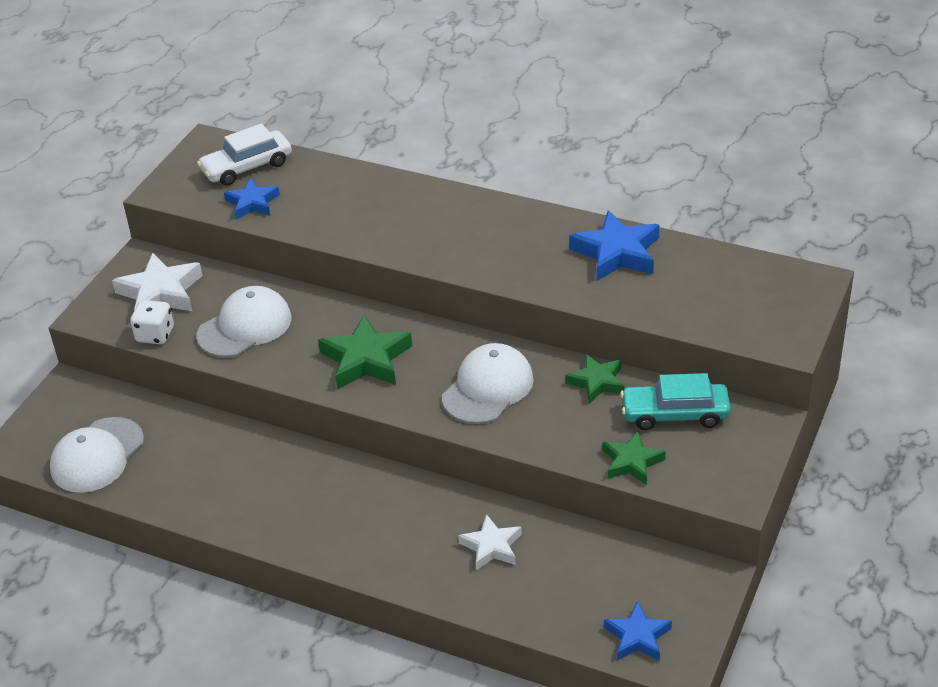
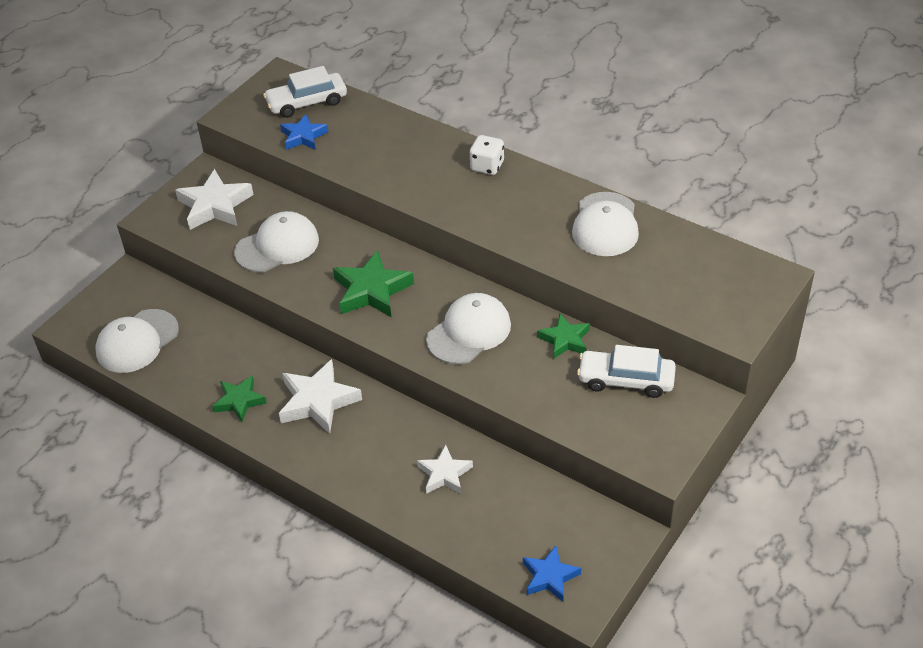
camera: 10 degrees right, 5 degrees up
(155, 335) = (201, 243): white dice -> white dice (487, 166)
(326, 490) = (318, 401): none -> white star
(617, 253) = (605, 225): blue star -> white cap
(631, 462) = (576, 419): green star -> green star (239, 401)
(675, 414) = (626, 380): turquoise car -> white car

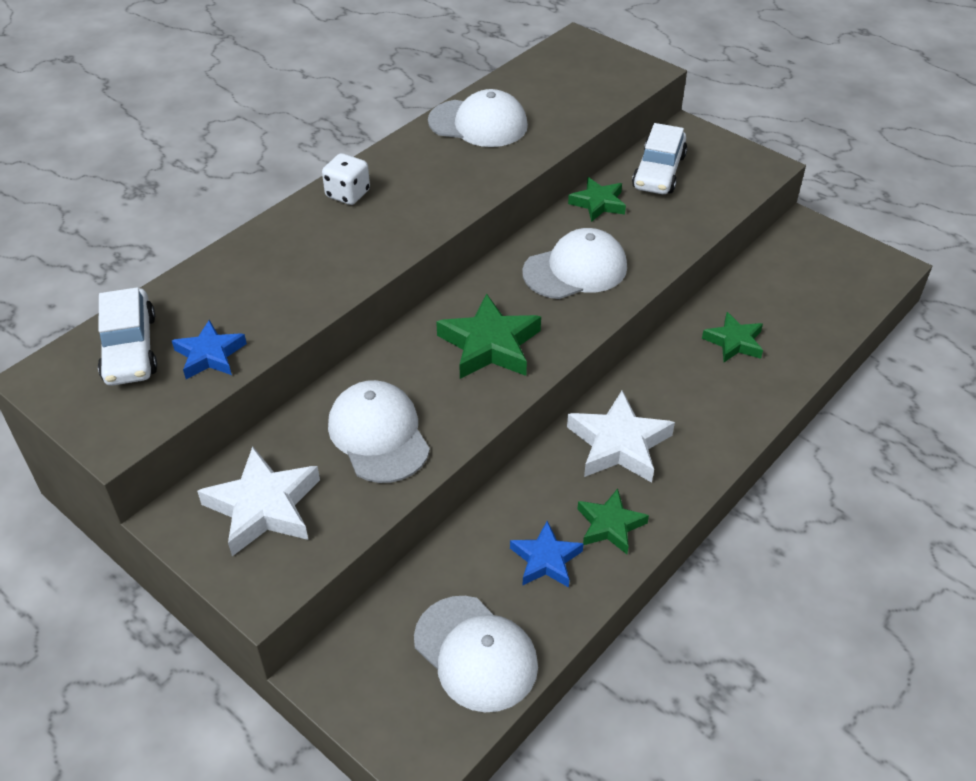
camera: 85 degrees left, 0 degrees up
(444, 474) = (734, 342): white star -> green star
(469, 332) = (575, 270): white cap -> white cap turned 105 degrees clockwise
(549, 576) = (859, 281): blue star -> blue star (545, 559)

